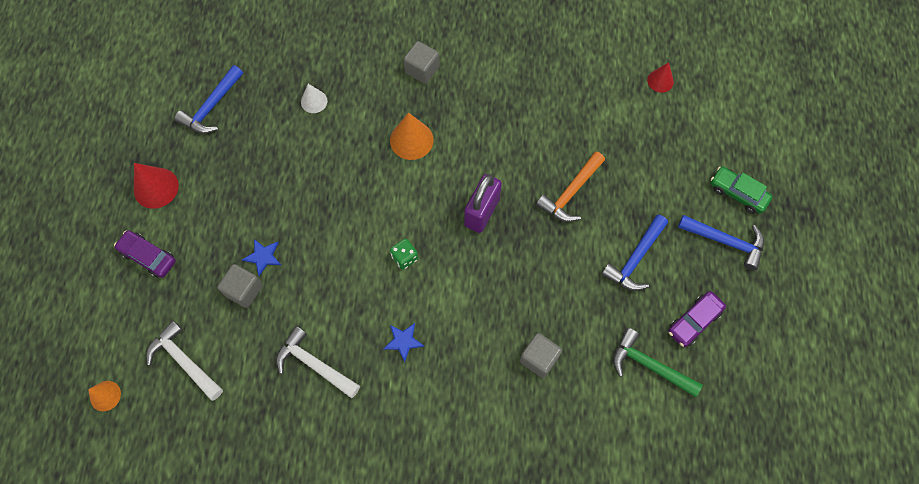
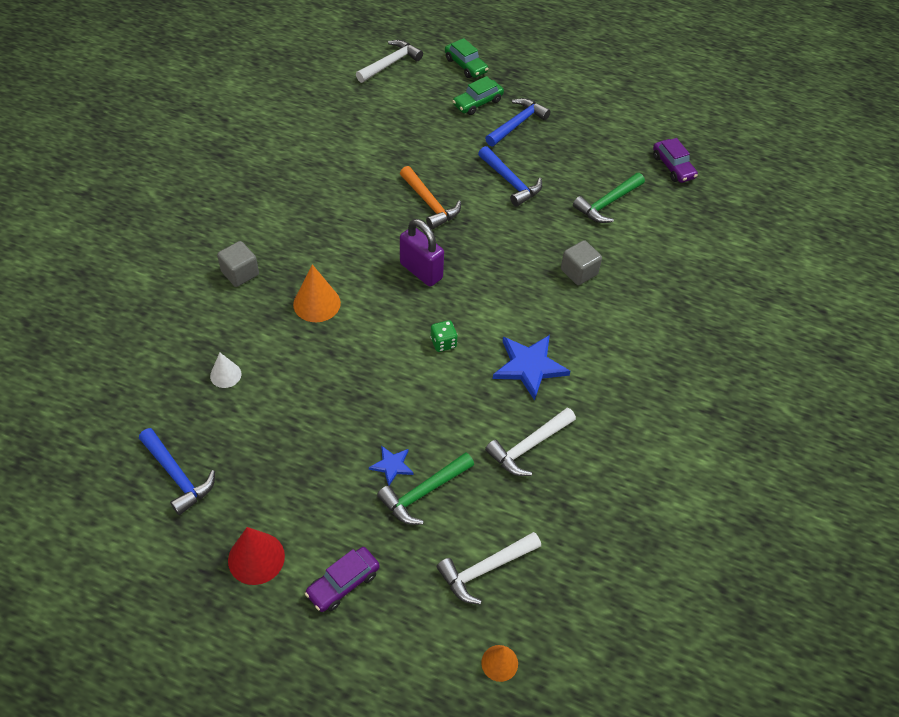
camera: 75 degrees left, 15 degrees down
(244, 290) = (424, 492): grey cube -> green hammer
(403, 341) = (529, 366): blue star -> blue star, size x1.85
(660, 81) = (348, 112): red cone -> none
(694, 321) = (579, 165): purple car -> purple car (673, 167)
(753, 93) = (390, 63): none -> white hammer
(790, 164) = (465, 65): none -> green car

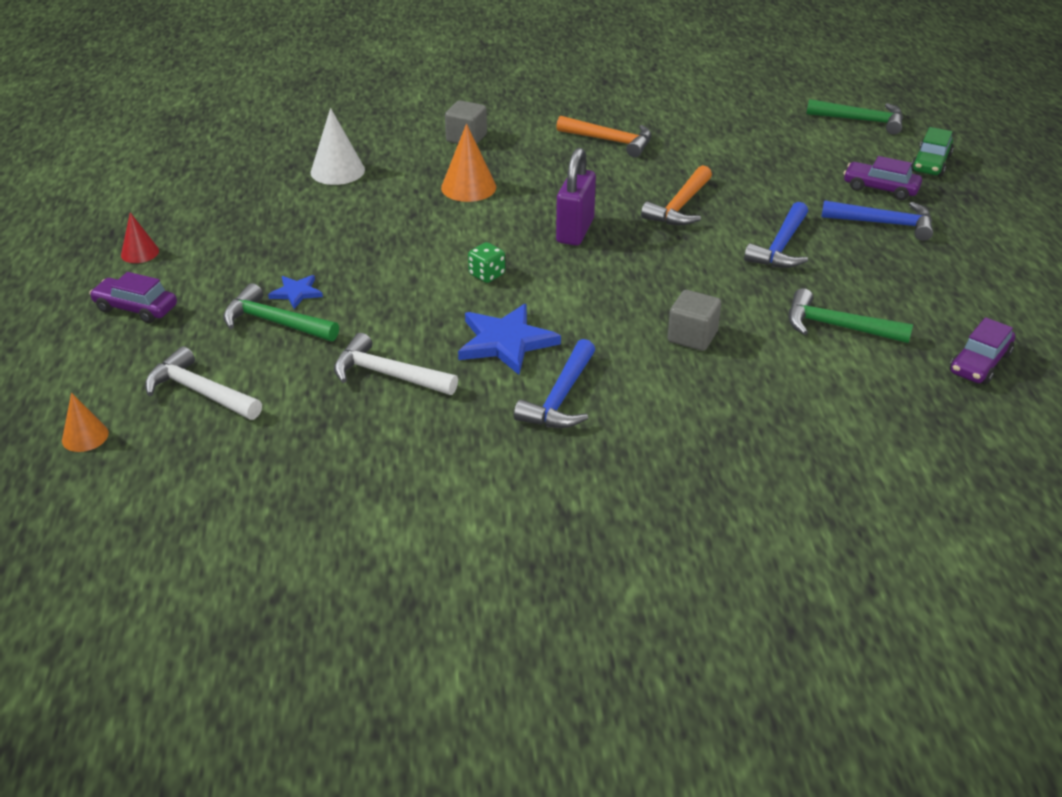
camera: 65 degrees right, 15 degrees down
(177, 476) = (206, 186): blue hammer -> blue hammer (560, 397)
(225, 375) = (337, 171): white cone -> white cone, size x1.61
(256, 558) = (140, 253): red cone -> red cone, size x0.62
(314, 195) = (610, 141): none -> orange hammer
(390, 63) = (861, 121): white hammer -> green hammer
(477, 103) = (880, 188): green car -> purple car

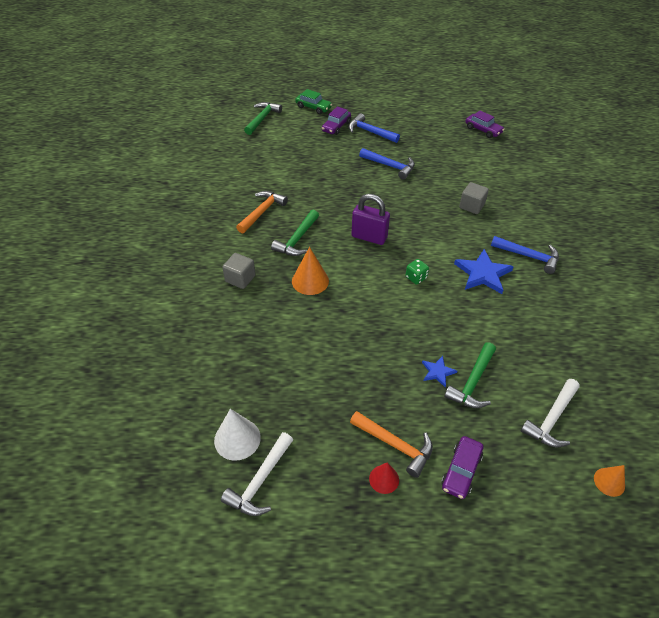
camera: 85 degrees left, 10 degrees up
(337, 171) = (273, 352): white cone -> white cone (237, 439)
(388, 374) = (519, 324): white hammer -> white hammer (260, 481)
(680, 206) = (346, 194): orange hammer -> orange hammer (395, 445)
(837, 327) = (459, 161): green hammer -> green hammer (297, 239)
(884, 224) = (370, 132): blue hammer -> blue hammer turned 75 degrees counterclockwise

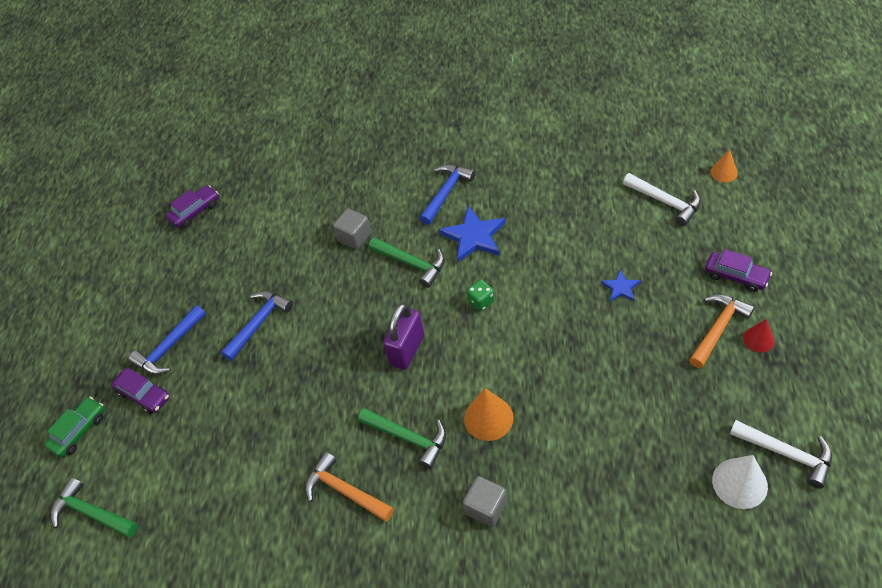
camera: 80 degrees left, 5 degrees up
(472, 382) = (630, 259): green hammer -> green hammer (411, 263)

